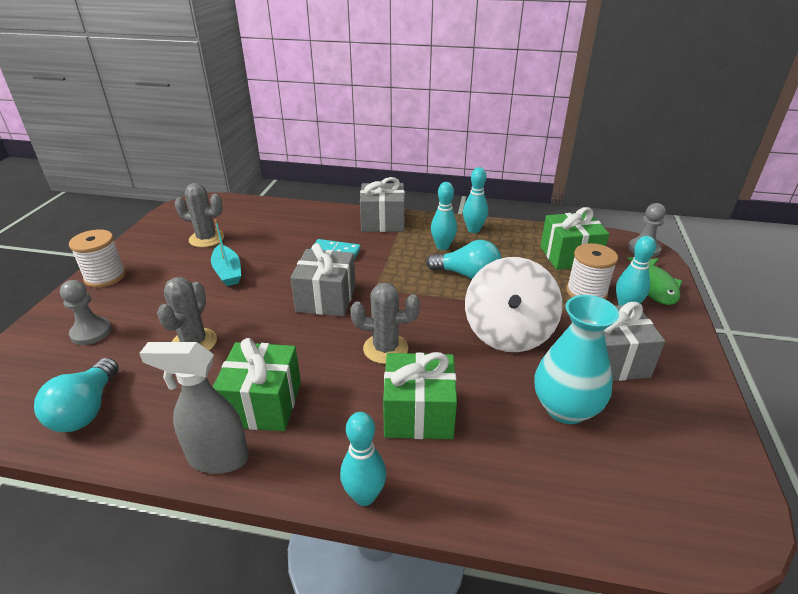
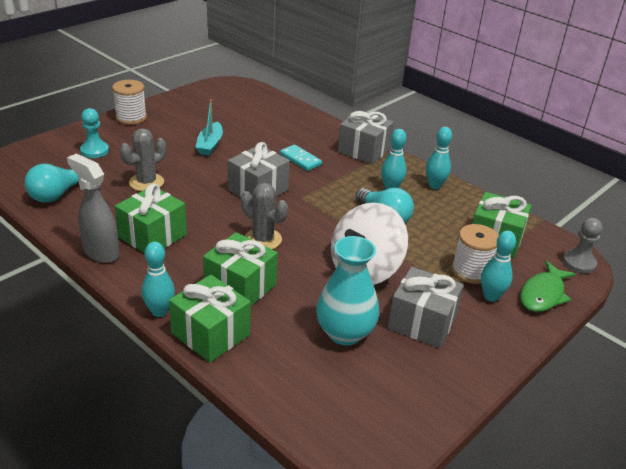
camera: 30 degrees right, 0 degrees up
(91, 332) = (94, 151): grey pawn -> turquoise pawn
(206, 239) = (218, 115): grey cactus -> none
(448, 490) = (210, 334): none -> green gift

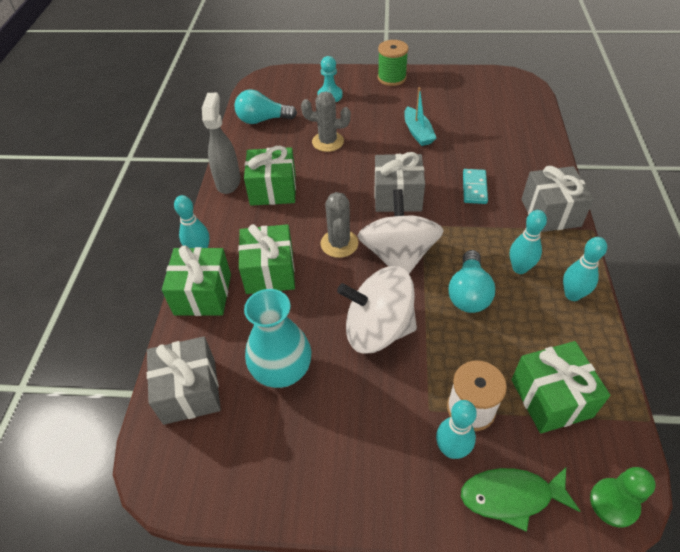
camera: 55 degrees right, 15 degrees up
(131, 118) = (392, 78): white spool -> green spool
(210, 145) = (418, 132): turquoise boat -> turquoise boat turned 75 degrees counterclockwise
(313, 223) = (398, 255): none -> white spinning top
(422, 322) = (351, 416): grey gift -> grey gift (189, 391)
(579, 263) = (614, 503): grey pawn -> green pawn

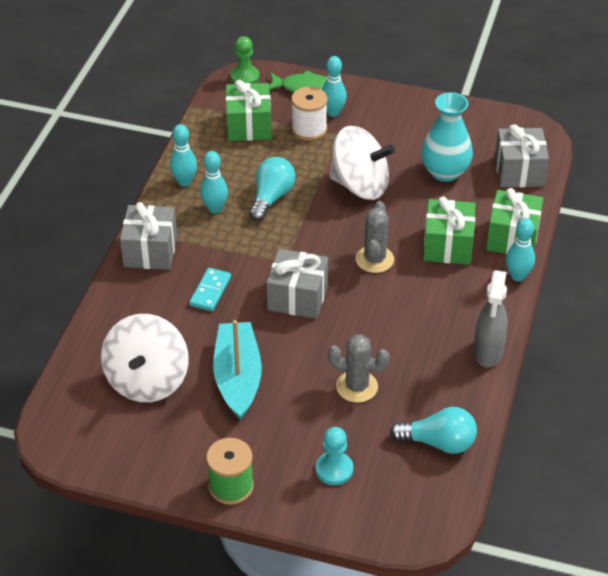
camera: 170 degrees left, 5 degrees down
(273, 190) = (435, 332): green gift -> none
(398, 255) = (320, 238): white spinning top -> white spinning top (147, 380)
(418, 132) = (237, 377): turquoise boat -> turquoise boat, size x1.58

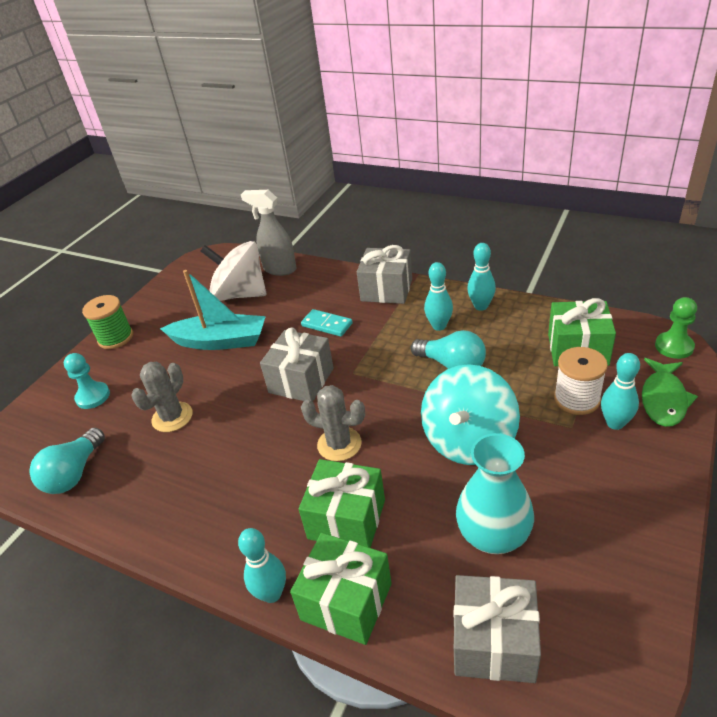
camera: 105 degrees right, 5 degrees down
(360, 185) = (468, 440): white spinning top -> turquoise spinning top
(488, 352) = (163, 536): grey spray bottle -> grey spray bottle (279, 269)

